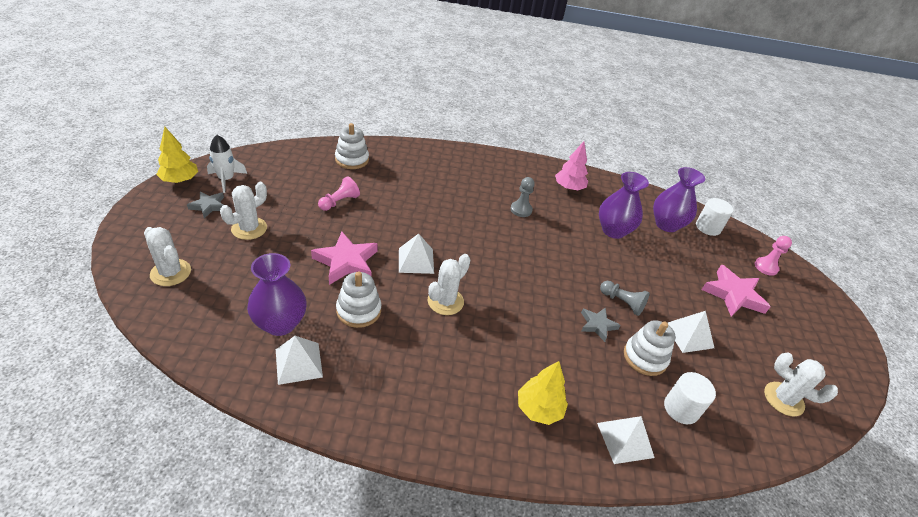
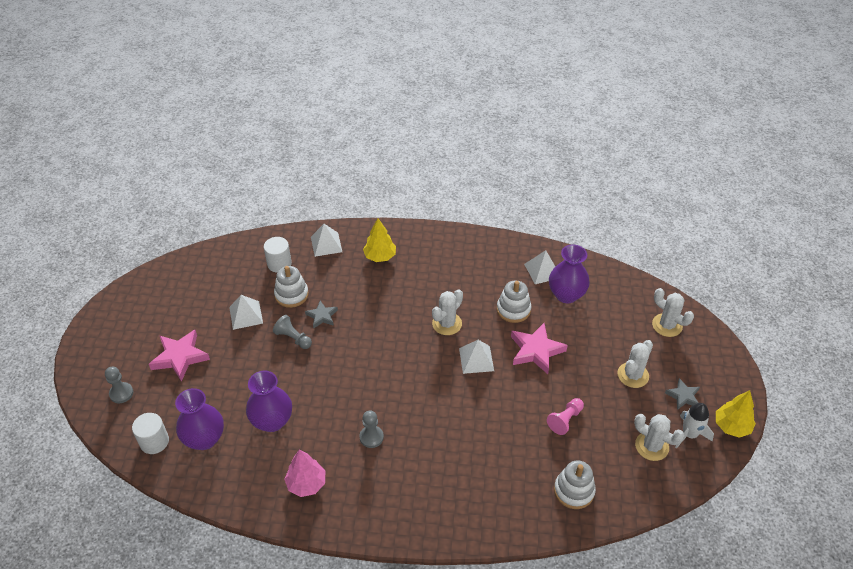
camera: 175 degrees left, 5 degrees up
(766, 267) = (121, 393): pink pawn -> grey pawn
(783, 399) = (196, 275): white cactus -> white cactus (651, 446)

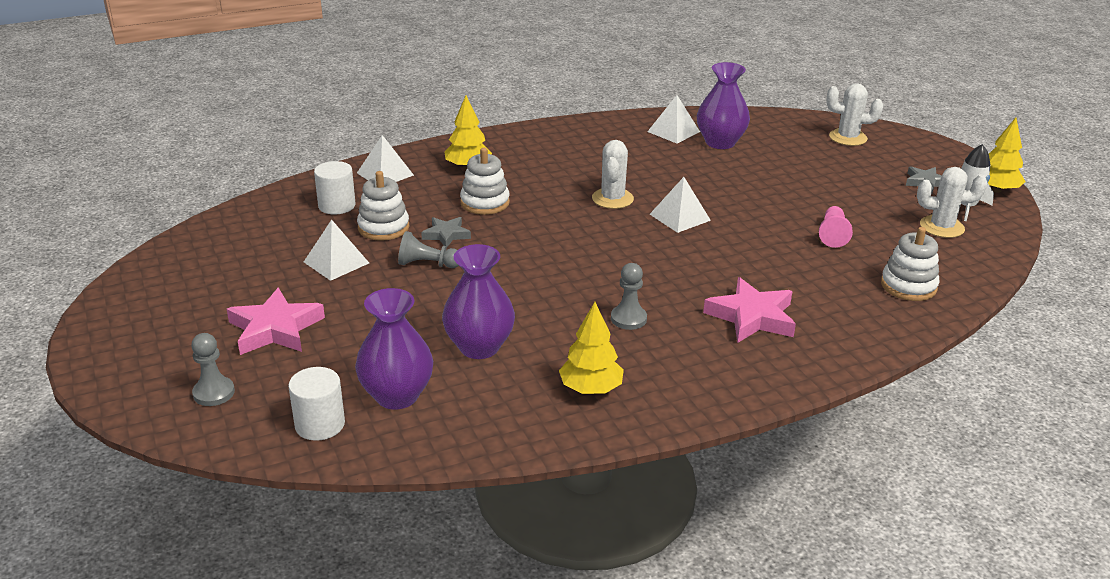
camera: 30 degrees left, 15 degrees down
(306, 484) = (590, 389): pink tree -> yellow tree
(513, 309) = (676, 168): white stacking toy -> white stacking toy (485, 203)
(536, 350) = (738, 192): pink star -> pink star (751, 317)
(633, 375) = (859, 181): white cactus -> none

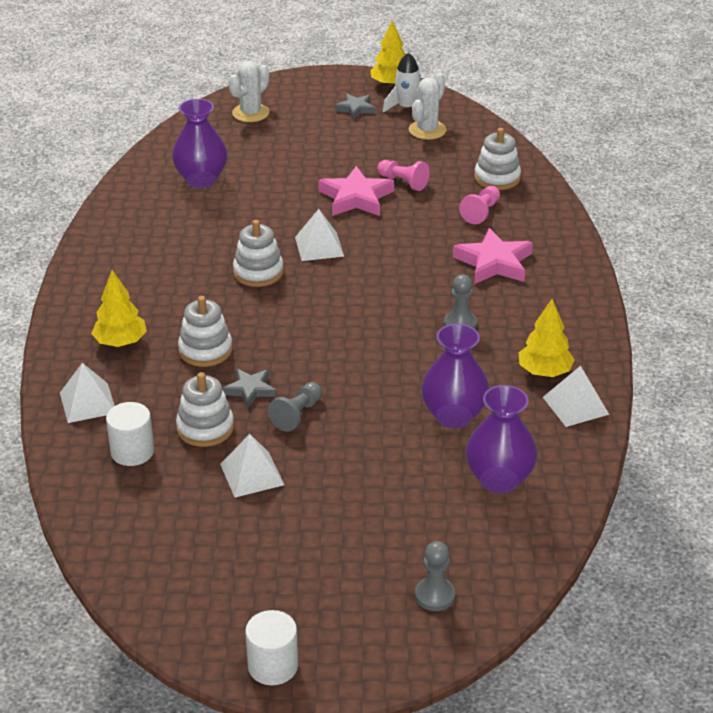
camera: 65 degrees left, 5 degrees up
(275, 329) = (349, 538): pink star -> pink star (356, 198)
(320, 424) = (517, 534): white cylinder -> white cylinder (273, 666)
(612, 199) = (258, 272): white cactus -> white stacking toy
(673, 131) = (156, 197): white pyramid -> white pyramid (575, 405)
(833, 290) = (481, 212): none -> pink pawn

